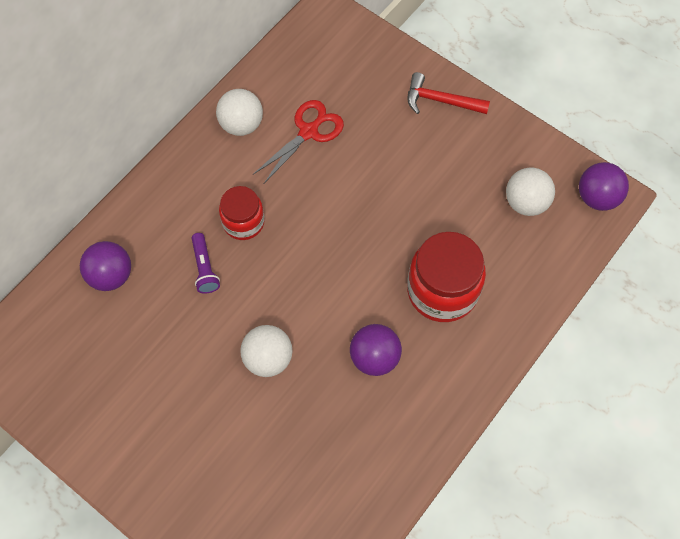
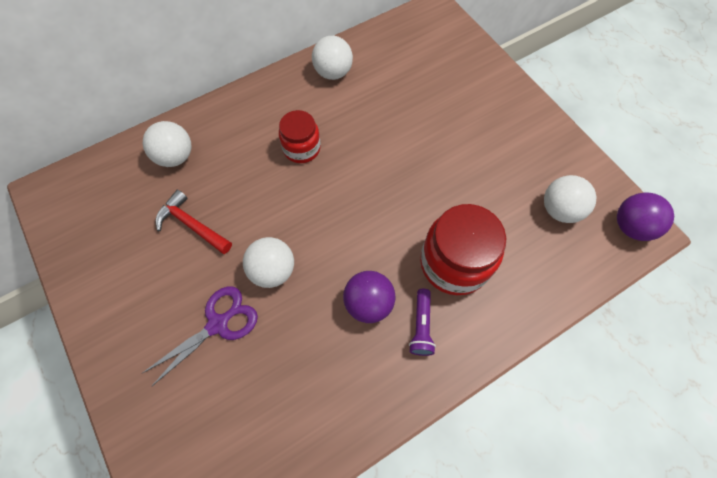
camera: 20 degrees right, 0 degrees up
(111, 275) = (175, 156): purple ball -> white ball
(205, 268) = (253, 175): purple flashlight -> purple flashlight (421, 326)
(236, 428) = (218, 324): none -> purple scissors
(308, 132) = (385, 94): red scissors -> none
(441, 100) = (509, 102): red hammer -> red hammer (192, 225)

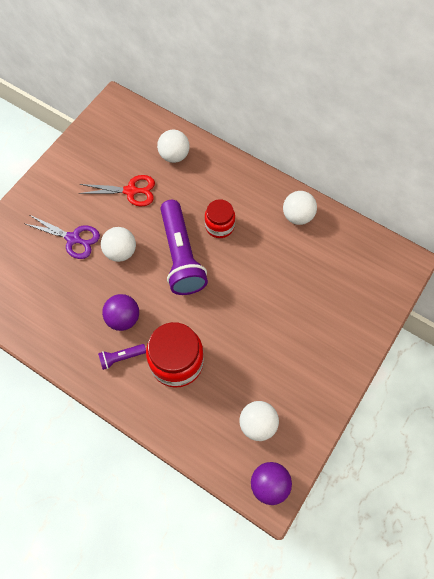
camera: 65 degrees right, 0 degrees up
(192, 225) = (131, 191): red hammer -> red scissors
(317, 203) = (181, 255): none -> purple flashlight

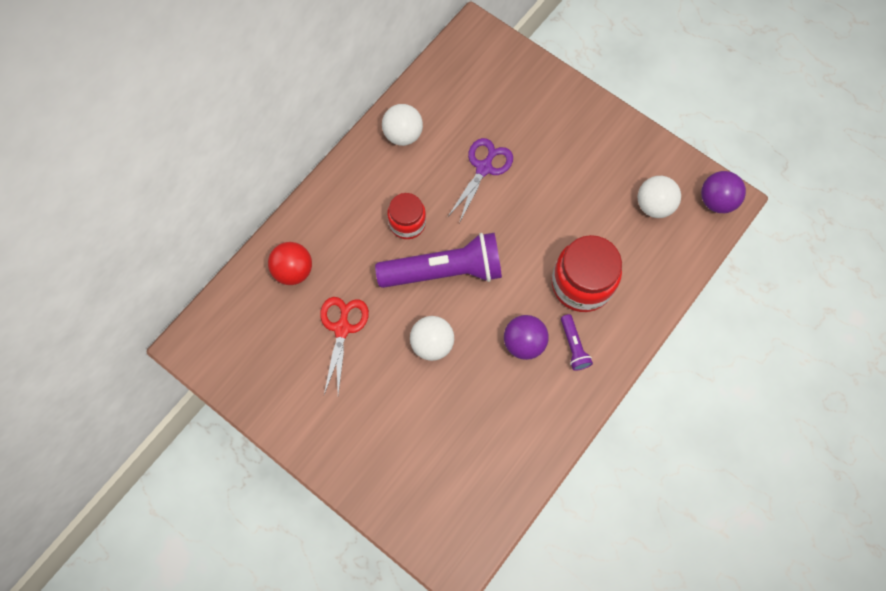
camera: 85 degrees left, 5 degrees up
(73, 238) = (406, 404): purple scissors -> purple scissors (484, 168)
(174, 155) = (293, 270): white ball -> red ball

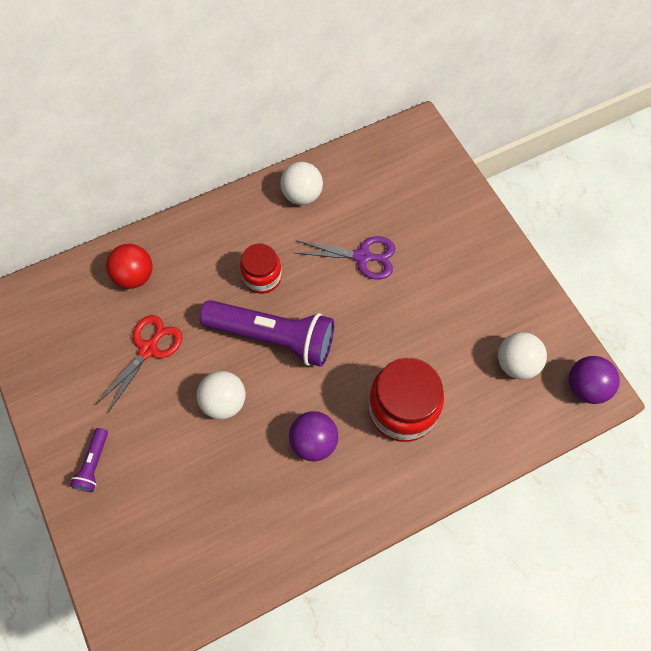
camera: 25 degrees right, 5 degrees down
(484, 168) = (362, 256): purple scissors -> purple scissors turned 45 degrees clockwise
(573, 346) = (362, 468): purple flashlight -> purple flashlight (94, 464)

